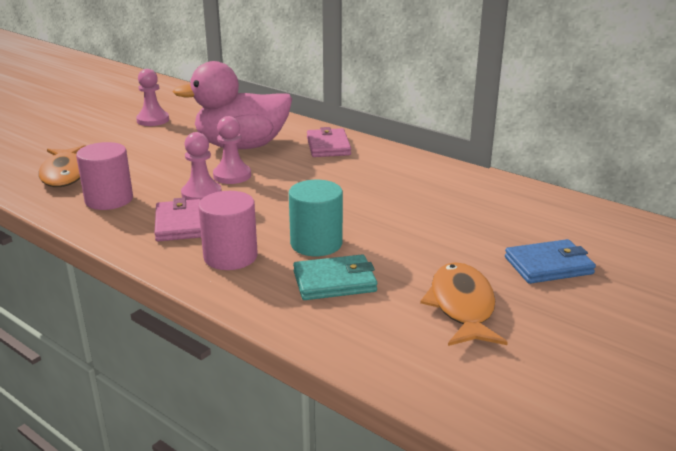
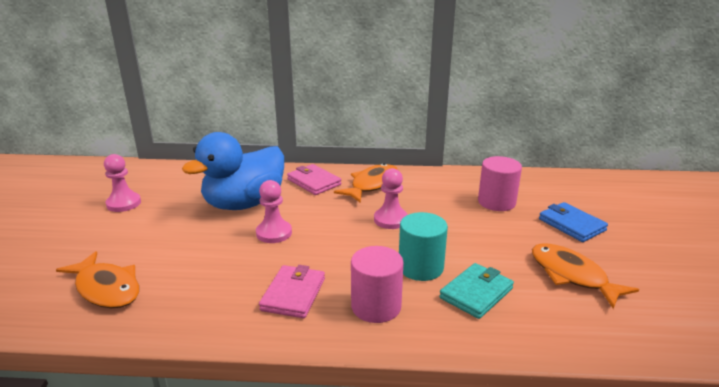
camera: 35 degrees left, 0 degrees up
(109, 200) = (192, 298): pink cylinder -> pink cylinder (496, 202)
(180, 224) = (293, 294): pink wallet -> pink wallet turned 60 degrees clockwise
(201, 194) = (272, 259): pink pawn -> pink pawn (390, 220)
(242, 146) = (244, 203): pink duck -> blue duck
(381, 164) = (372, 185): none -> orange fish
(548, 265) = (571, 225): blue wallet -> blue wallet turned 75 degrees counterclockwise

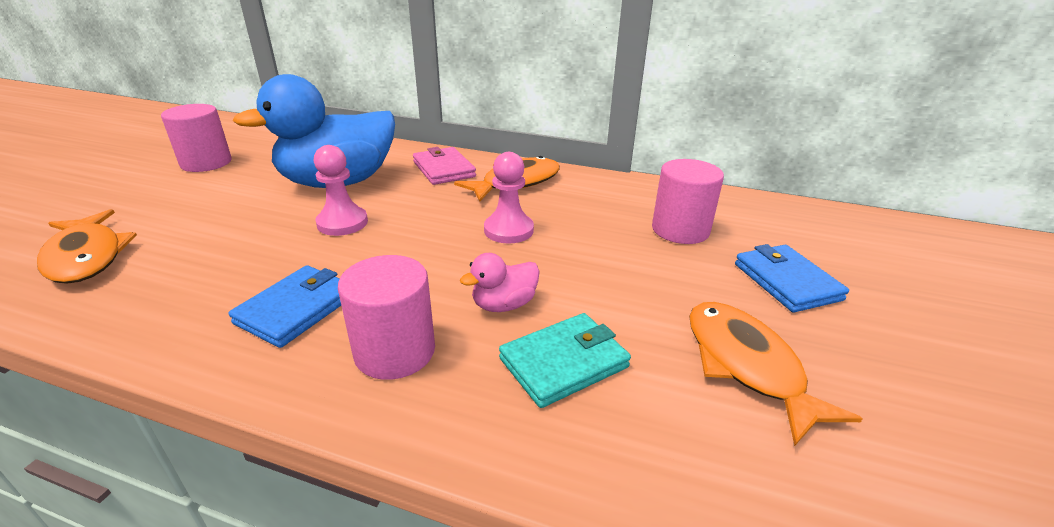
camera: 15 degrees right, 5 degrees up
(124, 203) = (206, 163): pink pawn -> pink cylinder
(293, 294) = (296, 309): pink wallet -> blue wallet
(420, 267) = (504, 305): turquoise cylinder -> pink duck

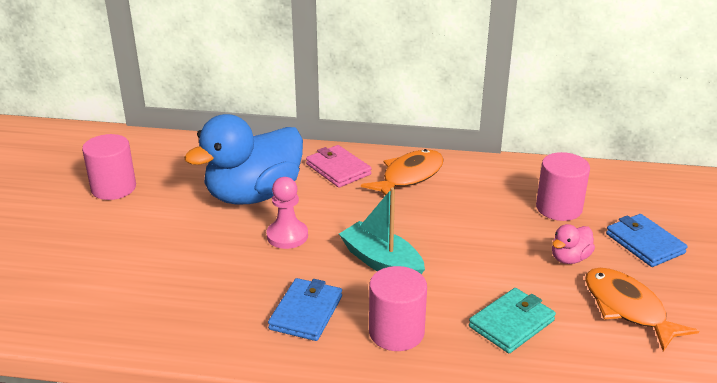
camera: 10 degrees left, 0 degrees up
(86, 257) = (103, 294): orange fish -> none
(431, 262) = (381, 262): none -> turquoise boat
(504, 305) = (453, 288): pink duck -> pink duck (569, 258)
(508, 230) = (426, 225): pink pawn -> none

